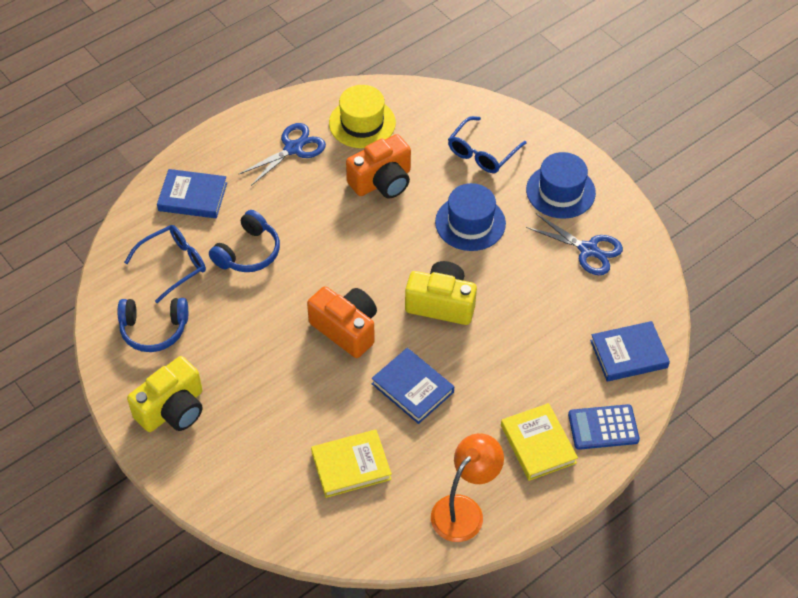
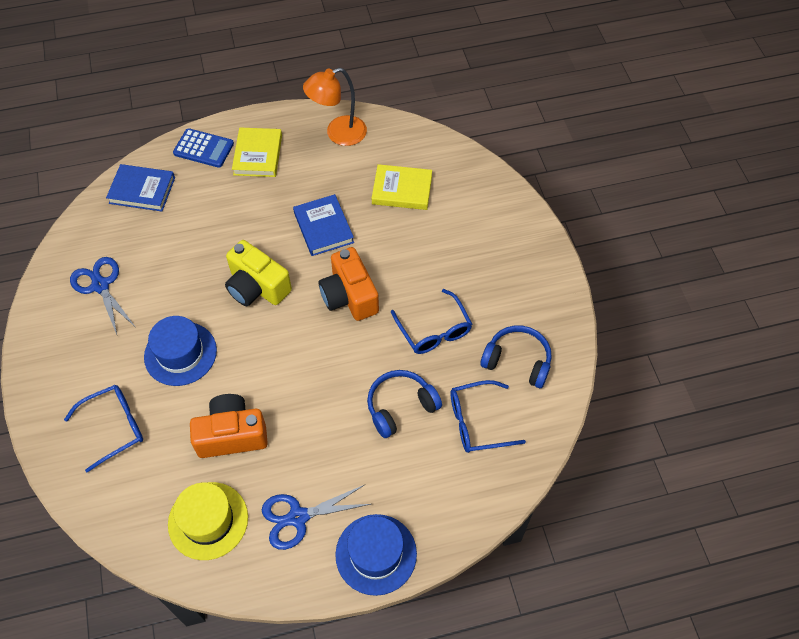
camera: 155 degrees left, 5 degrees up
(172, 409) = (524, 283): yellow camera -> none
(193, 197) = (429, 497): blue book -> none
(246, 328) = (434, 330): none -> blue glasses
(560, 191) = (76, 352): blue hat -> blue hat (376, 554)

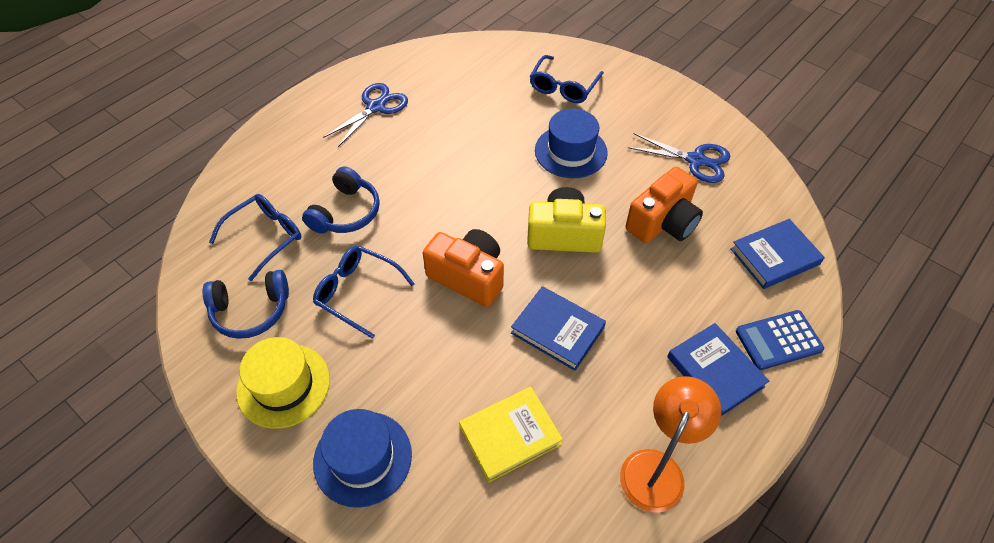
camera: 145 degrees right, 5 degrees down
(208, 520) = (440, 76): yellow hat -> yellow hat (283, 385)
(232, 435) = (472, 125): orange camera -> orange camera (662, 222)
(258, 155) = (715, 371): yellow book -> blue book
(376, 554) = (300, 116): blue hat -> blue hat (362, 458)

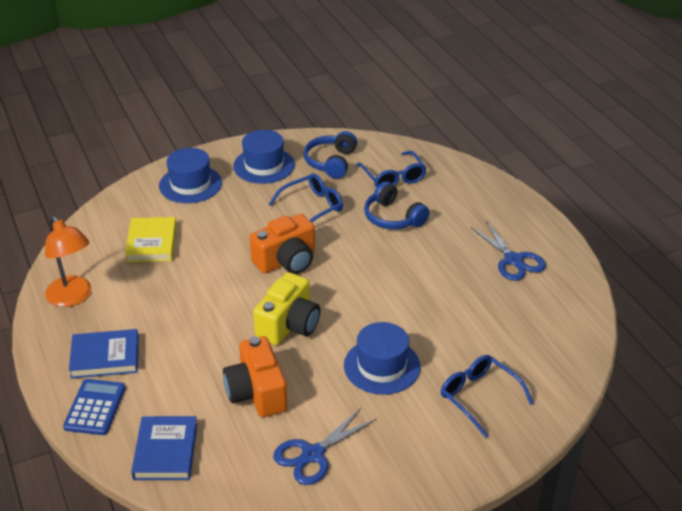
camera: 115 degrees right, 15 degrees down
(283, 385) = (264, 165): yellow hat -> blue hat
(557, 330) = (206, 289): blue book -> none

